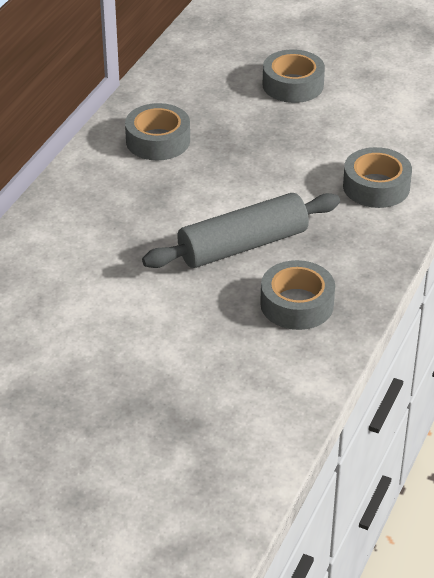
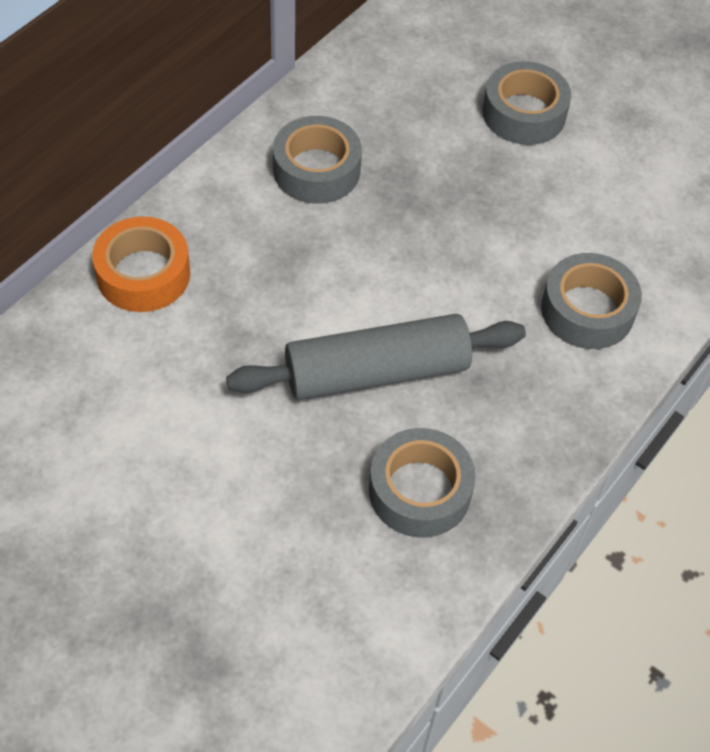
camera: 10 degrees right, 15 degrees up
(56, 220) = (143, 274): none -> orange tape

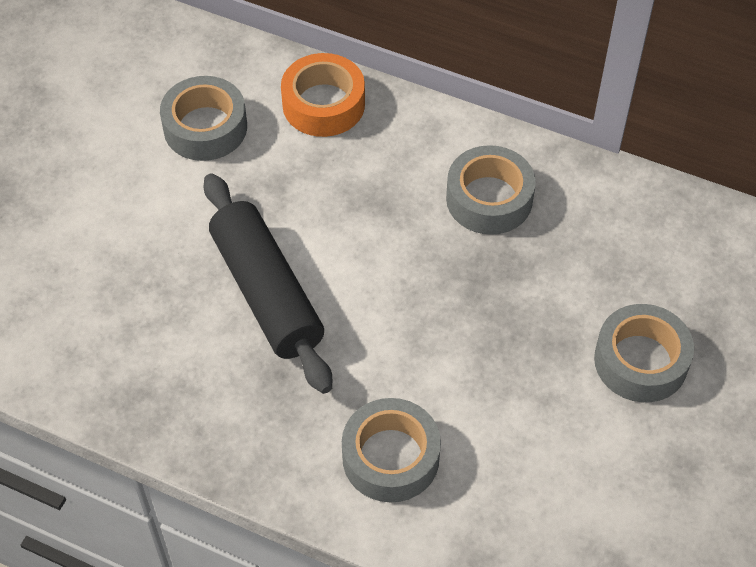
camera: 80 degrees right, 0 degrees up
(376, 372) = (267, 293): grey rolling pin -> black rolling pin
(420, 491) = (149, 349): grey tape -> grey tape (205, 127)

